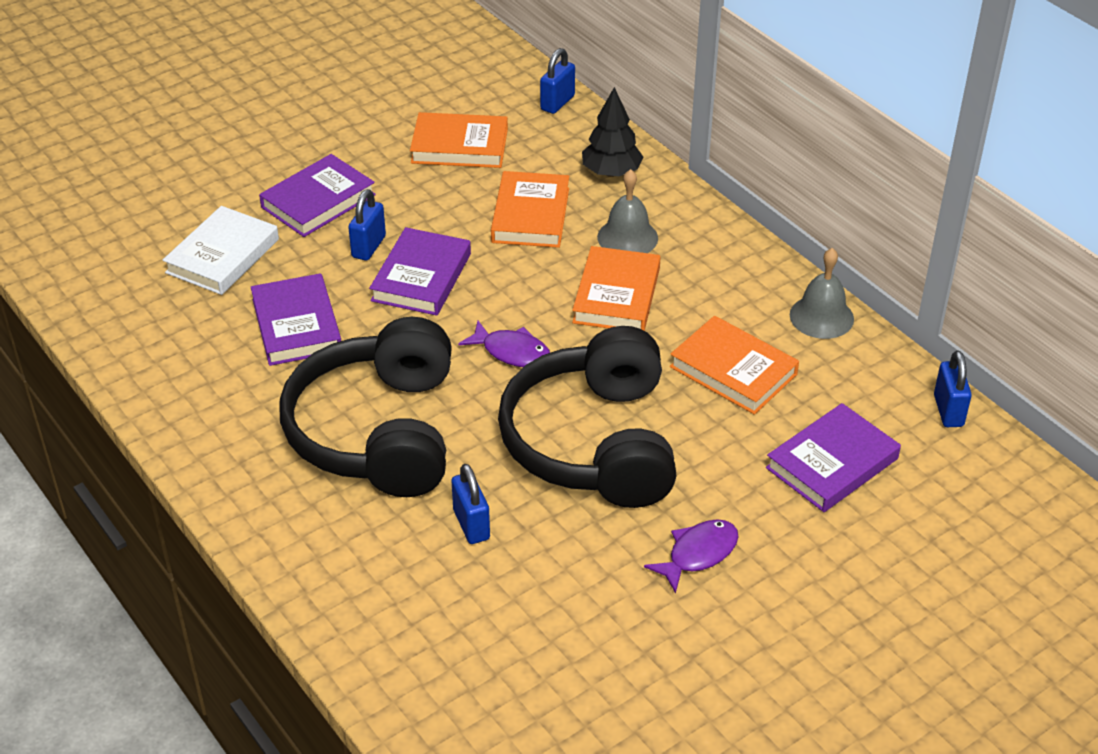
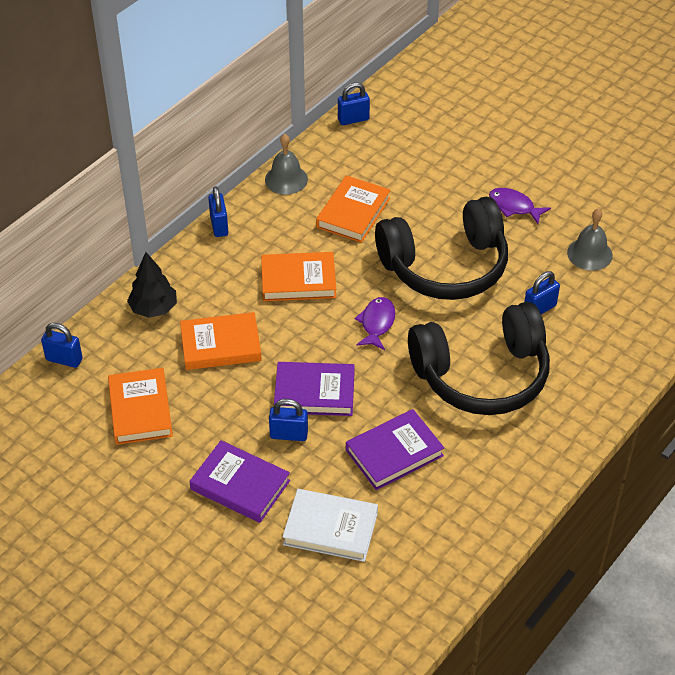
camera: 105 degrees left, 5 degrees up
(627, 237) = (231, 286): grey bell -> grey bell (589, 254)
(741, 242) = (219, 226): none -> blue padlock
(832, 463) = (417, 161): purple book -> none

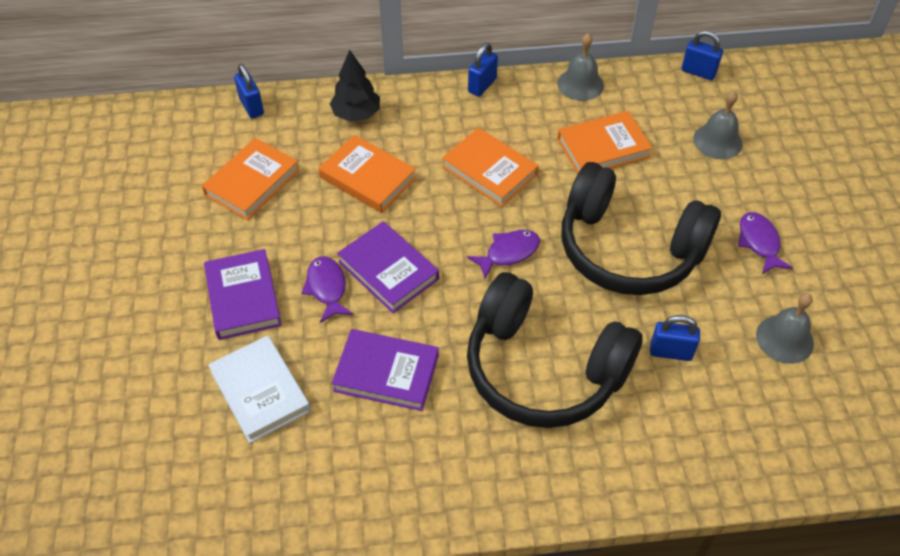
camera: 45 degrees right, 5 degrees up
(289, 434) = (327, 288): blue padlock -> purple fish
(418, 158) = (717, 141): none -> grey bell

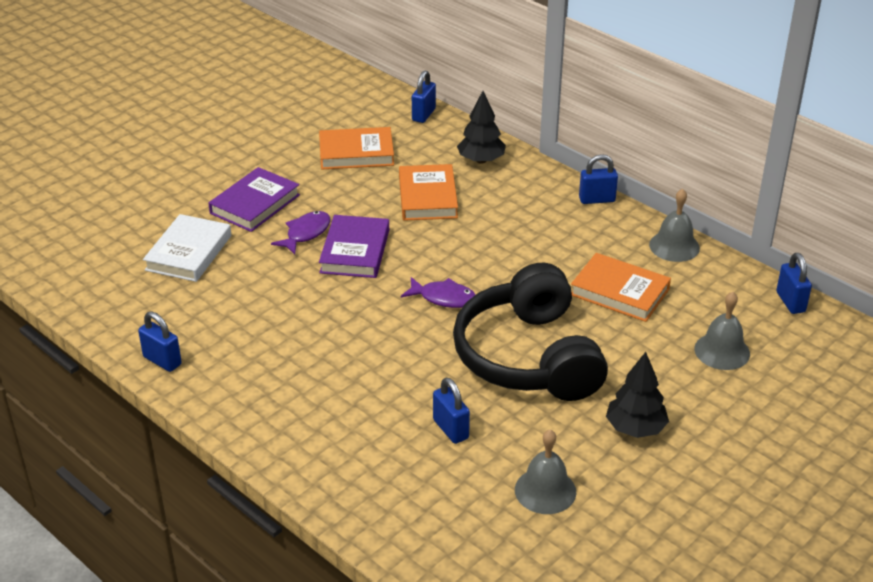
camera: 50 degrees right, 15 degrees down
(386, 373) = (265, 297): purple book -> none
(399, 507) = (162, 361): none -> blue padlock
(489, 171) = (513, 248): orange book -> none
(543, 368) = (355, 369): black headphones -> none
(759, 242) = (635, 428): purple fish -> black tree

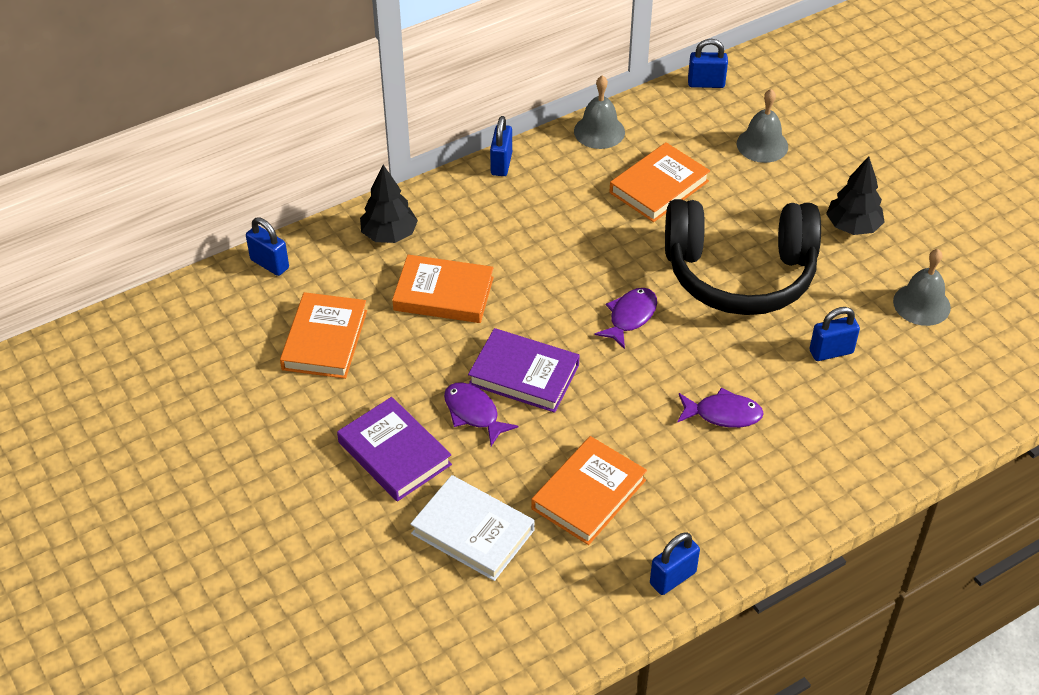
camera: 75 degrees left, 10 degrees up
(238, 304) = (588, 494): none -> orange book
(348, 367) = (723, 414): none -> purple fish

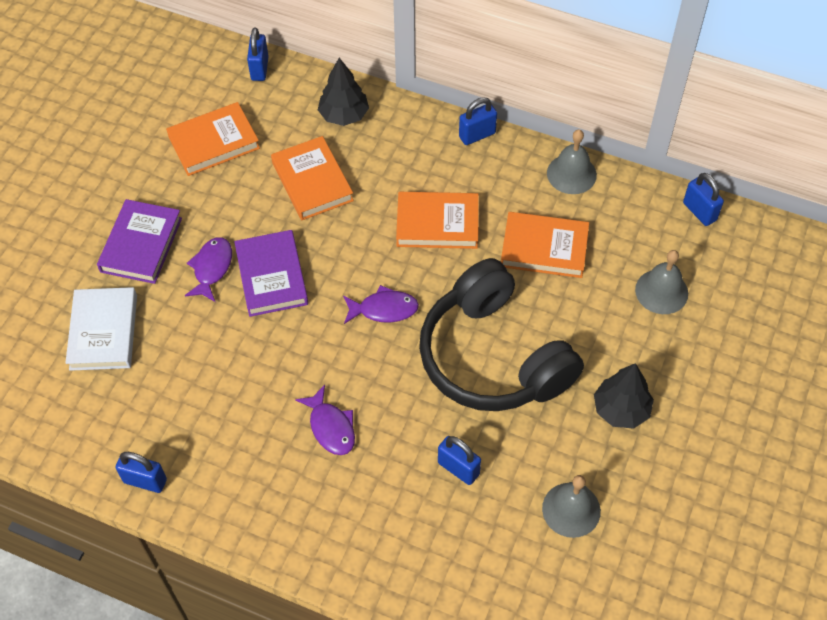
camera: 55 degrees right, 10 degrees up
(588, 494) = (187, 382): orange book -> orange book (437, 223)

